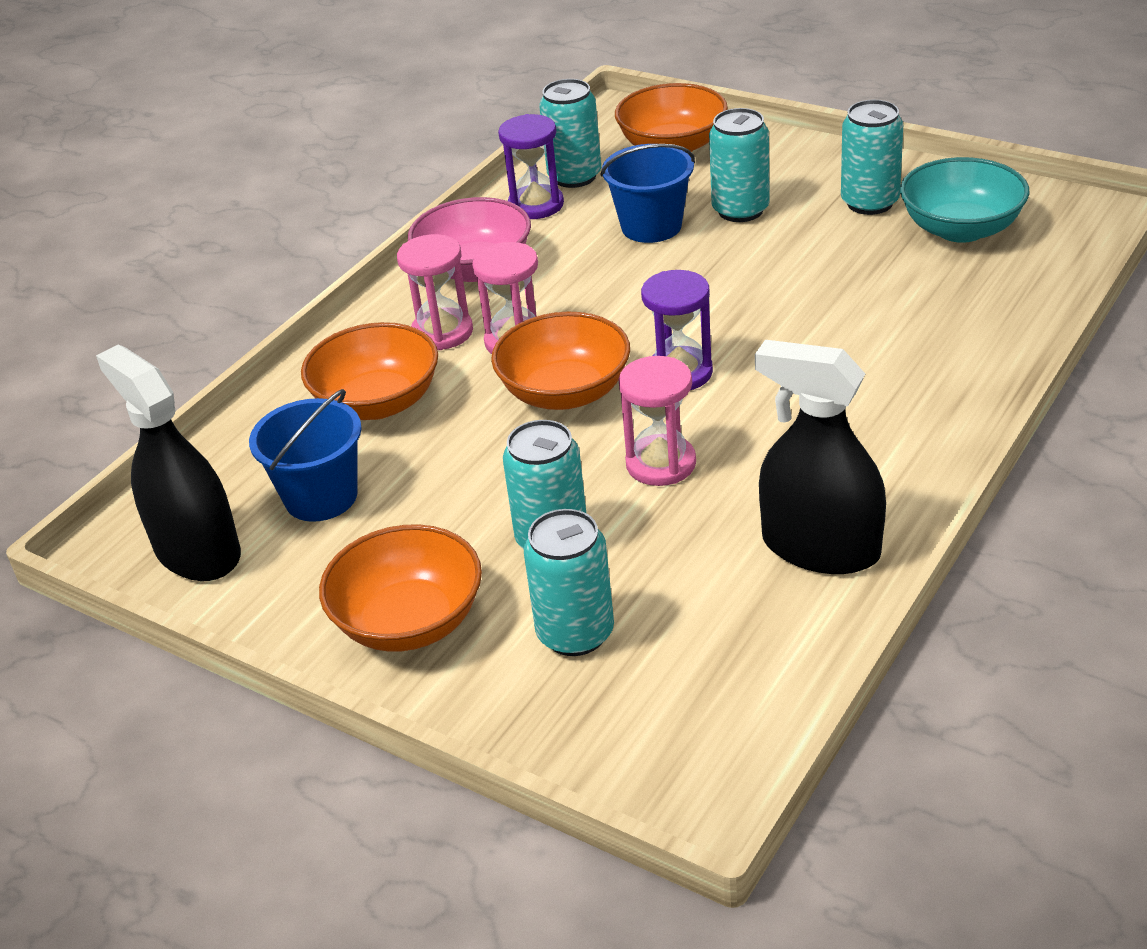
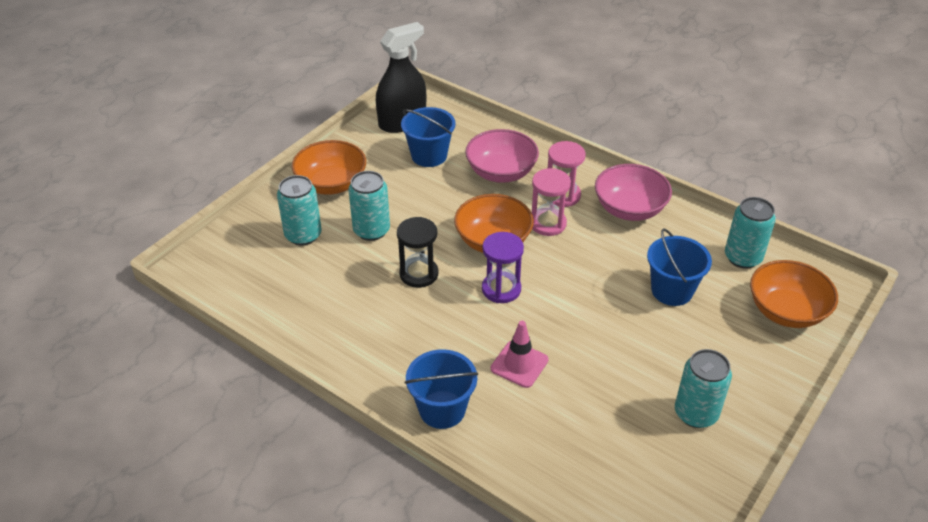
camera: 90 degrees right, 5 degrees up
(378, 403) = (501, 172): orange bowl -> pink bowl
(536, 205) = (704, 237): purple hourglass -> none
(661, 464) = (419, 274): pink hourglass -> black hourglass
(740, 210) = (690, 338): turquoise can -> none
(820, 547) = (330, 329): black spray bottle -> none
(834, 341) = (519, 364): none -> pink traffic cone
(948, 401) = (442, 409): none -> blue bucket
(961, 229) = (651, 462): turquoise bowl -> none

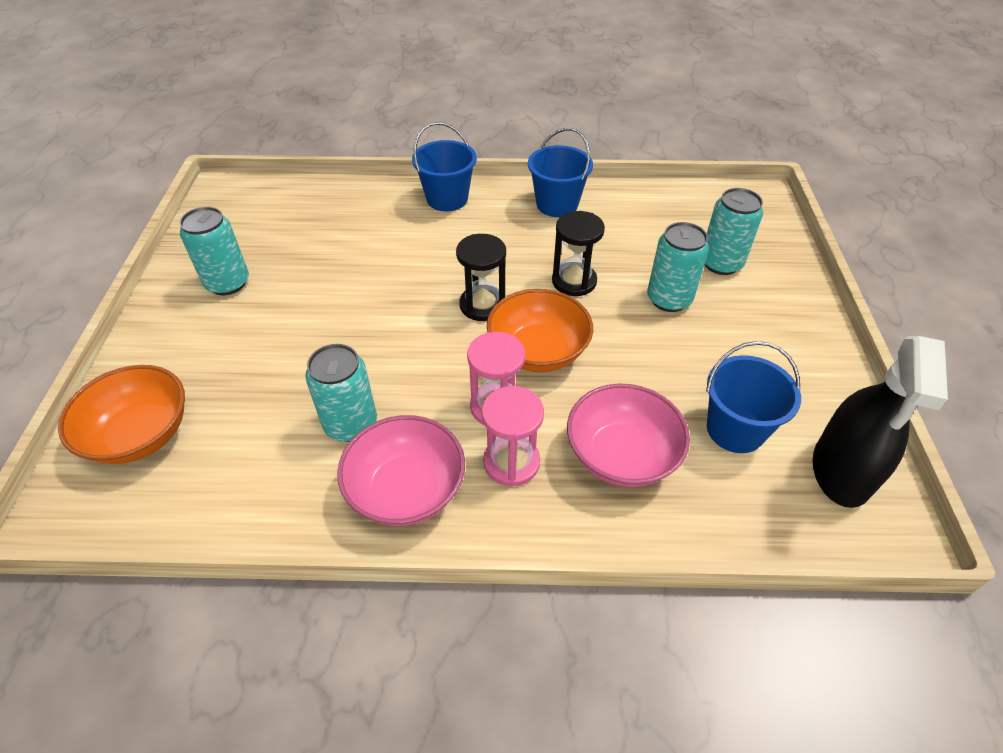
camera: 145 degrees right, 5 degrees up
(331, 184) = (778, 327): orange bowl -> none
(501, 289) = (482, 305): purple hourglass -> black hourglass
(519, 364) = (411, 252): pink traffic cone -> none
(672, 290) = (295, 393): blue bucket -> blue bucket (557, 204)
(742, 257) = (212, 490): turquoise can -> turquoise can (351, 424)

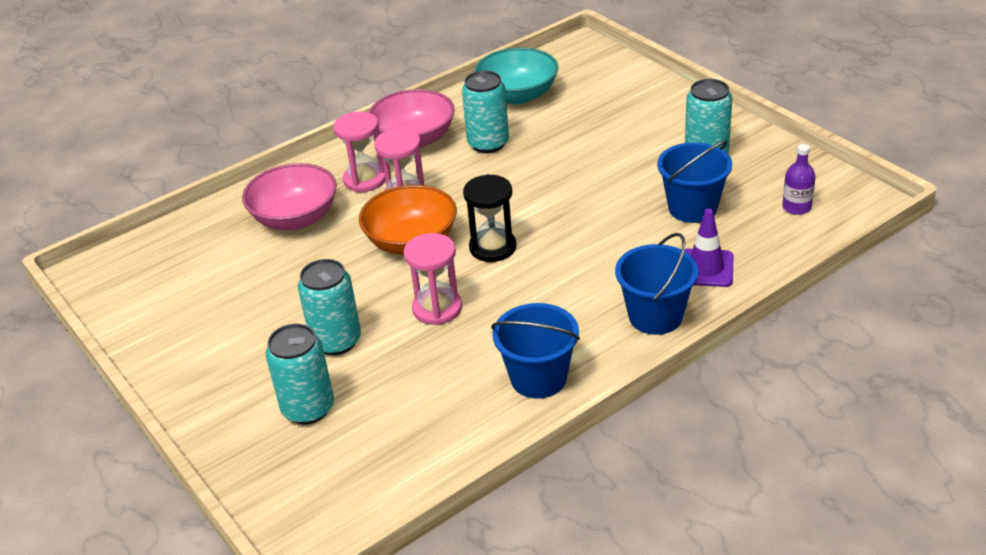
camera: 145 degrees right, 10 degrees down
(140, 435) = (600, 80): orange bowl -> none
(233, 479) = (518, 95): none -> turquoise bowl
(260, 209) = (796, 207): none -> purple bottle
(376, 207) = (705, 268): none -> purple traffic cone
(574, 281) = (437, 308): black hourglass -> pink hourglass
(735, 429) = (222, 273): blue bucket -> blue bucket (692, 208)
(841, 470) = (132, 288): black spray bottle -> none

